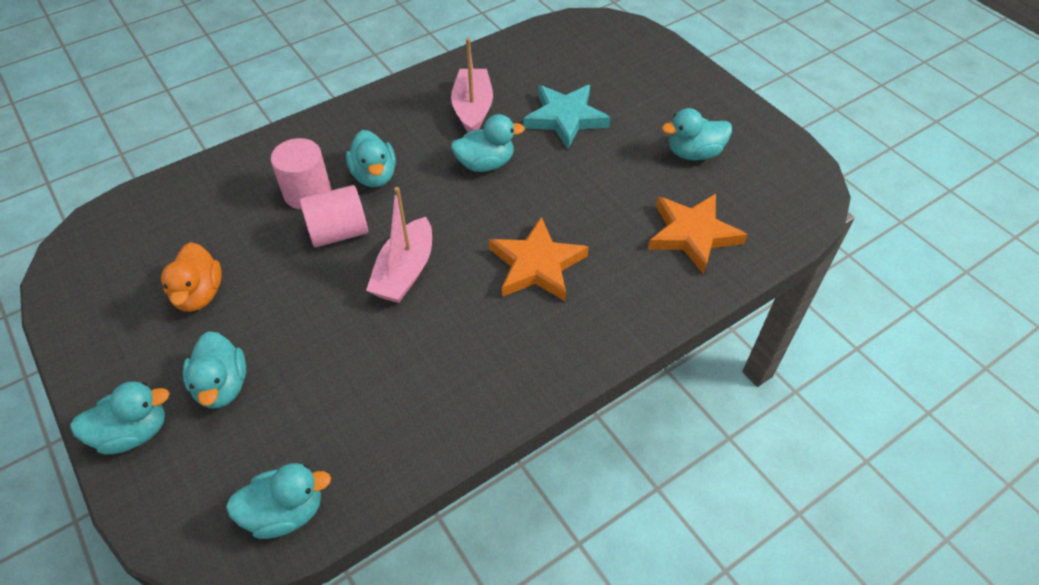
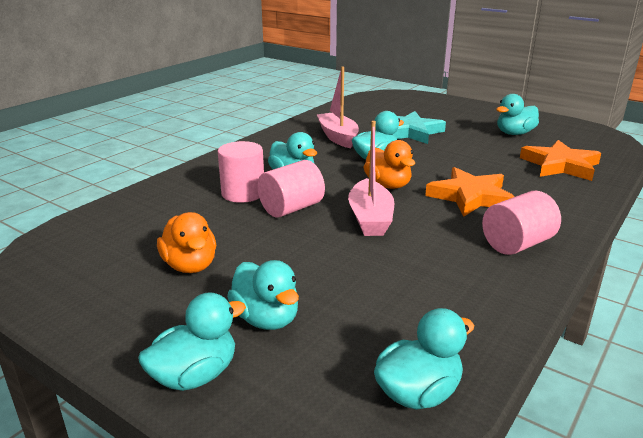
camera: 20 degrees left, 25 degrees down
(463, 219) = (388, 185): none -> orange duck
(521, 357) = (517, 244): none -> pink cylinder

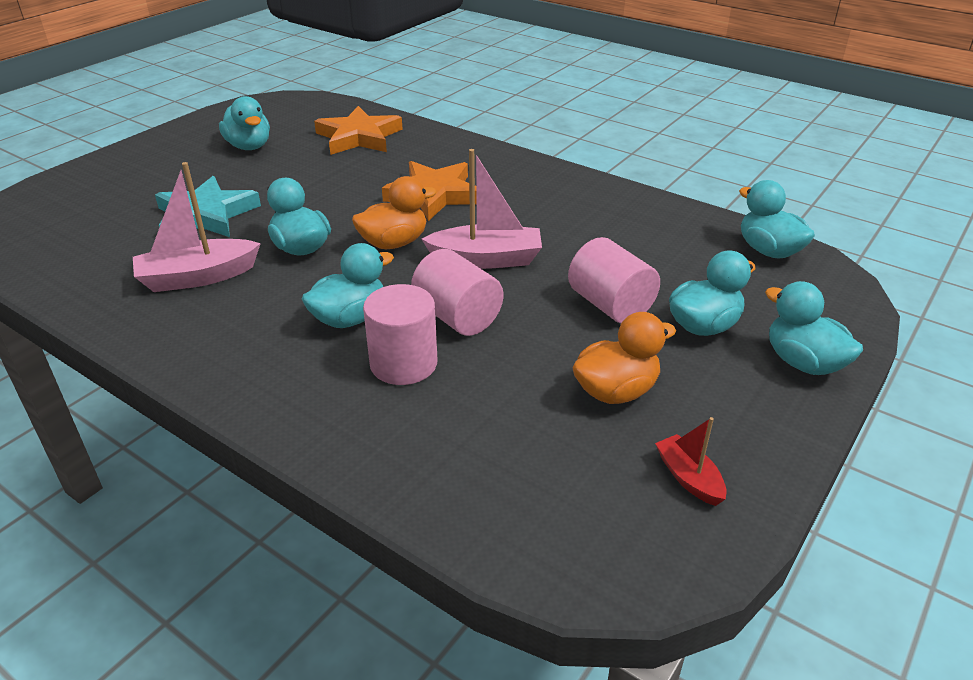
camera: 90 degrees left, 10 degrees up
(88, 288) = (688, 477): none -> red boat
(517, 244) = (539, 184): pink cylinder -> pink cylinder (610, 305)

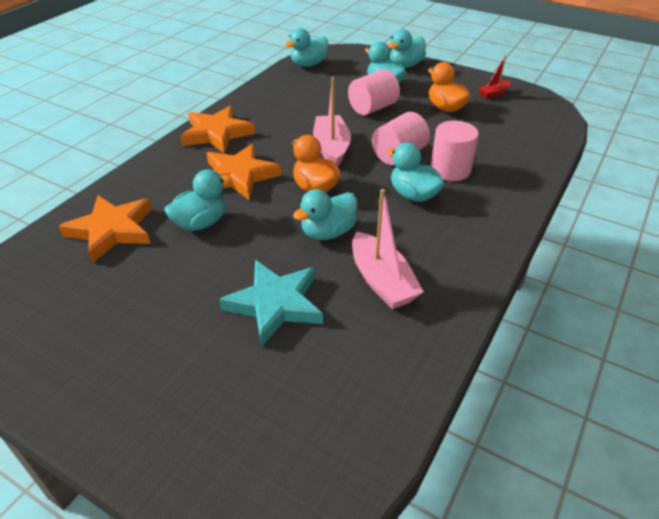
camera: 95 degrees left, 5 degrees up
(249, 146) = (115, 309): turquoise duck -> turquoise duck (201, 222)
(534, 179) = (217, 133): none -> orange star

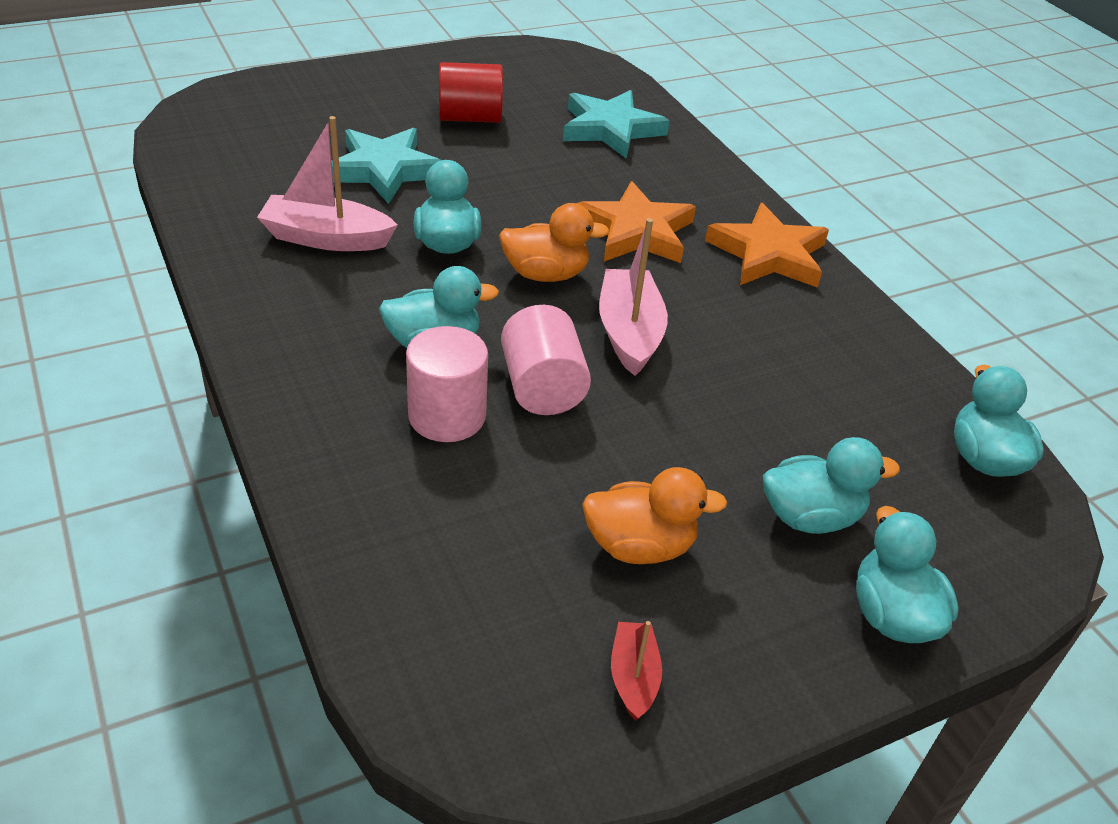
camera: 120 degrees right, 0 degrees up
(112, 230) = (611, 129): orange star -> turquoise star
(151, 304) = (470, 118): none -> red cylinder
(201, 222) = (565, 177): turquoise duck -> none
(331, 148) = (629, 333): pink boat -> pink boat turned 120 degrees counterclockwise
(372, 108) = (722, 444): pink cylinder -> none

